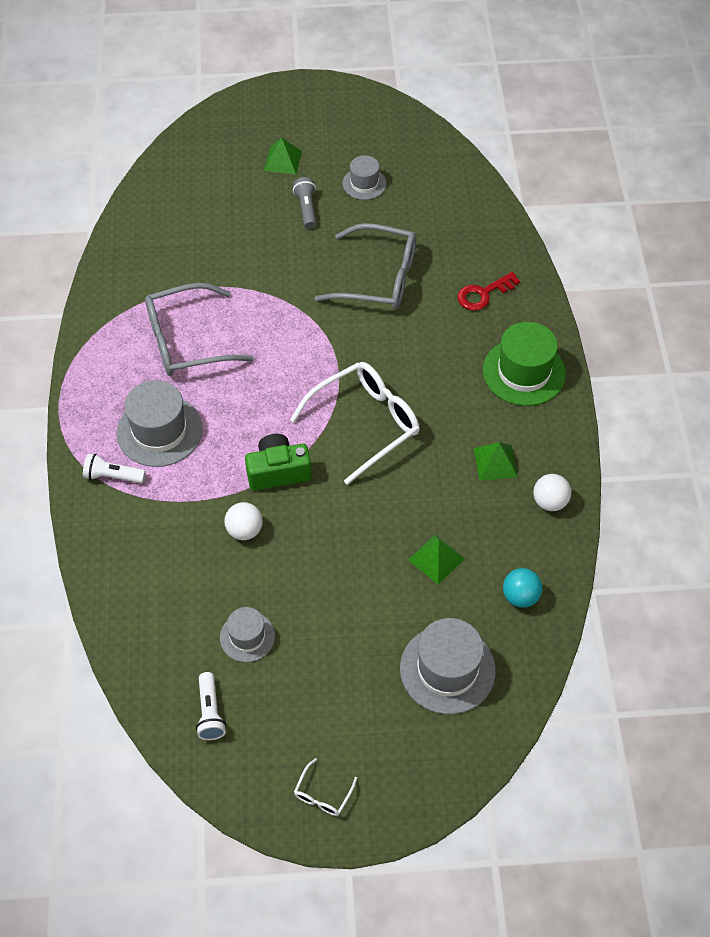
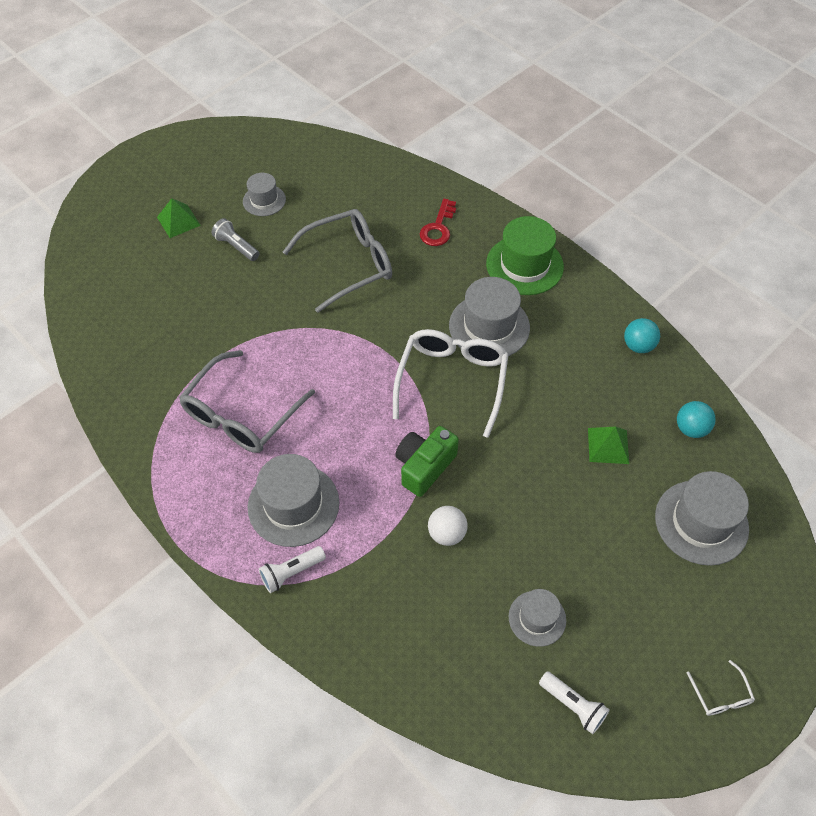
camera: 40 degrees left, 0 degrees up
(440, 401) = (489, 326): none -> grey hat
(495, 462) = (573, 344): green pyramid -> none
(549, 502) = (638, 346): white ball -> turquoise ball

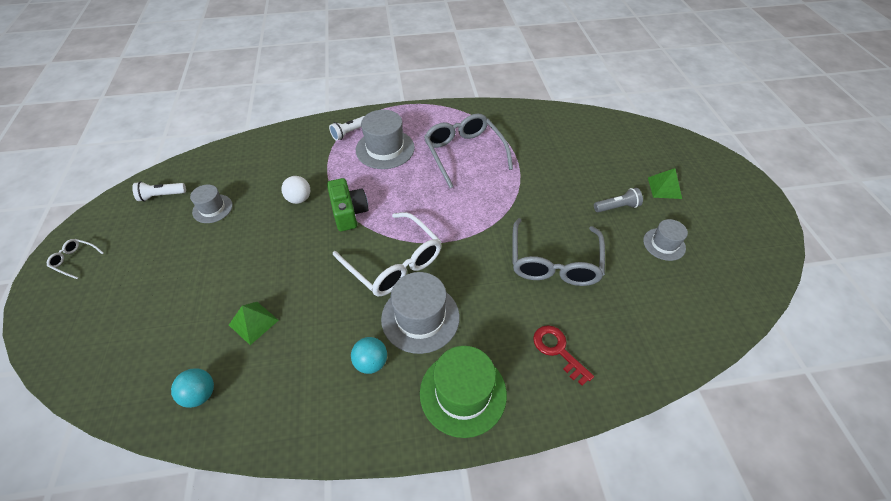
camera: 125 degrees right, 5 degrees down
(291, 572) = (349, 133): white flashlight -> white flashlight turned 135 degrees counterclockwise
(638, 346) = (301, 421): turquoise ball -> turquoise ball (371, 362)
(701, 522) = (146, 335): grey hat -> none

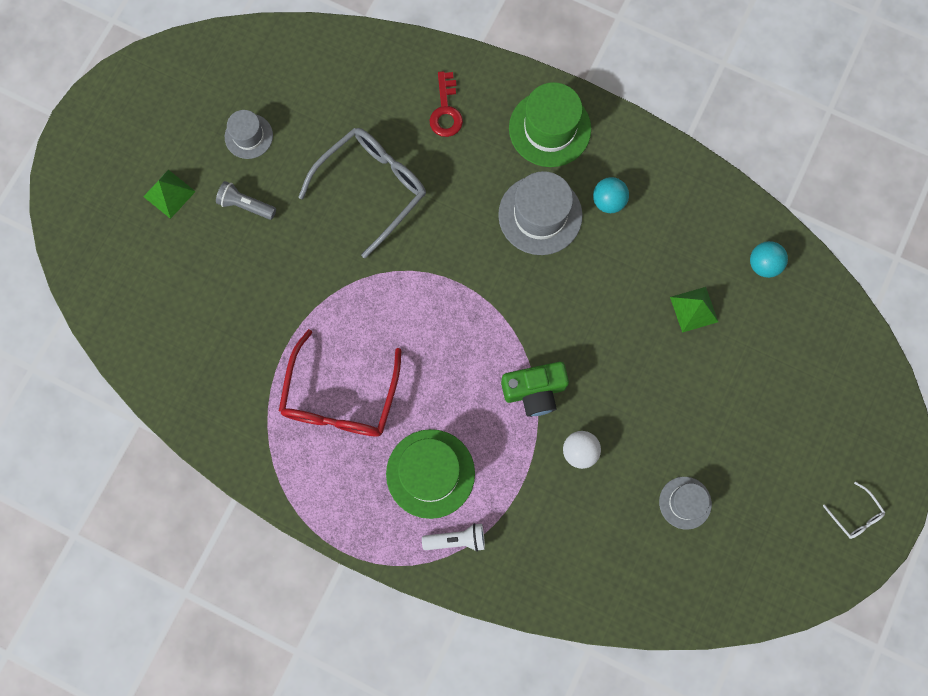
camera: 145 degrees left, 25 degrees up
(161, 196) = (739, 569): white flashlight -> none
(349, 212) = (534, 391): green camera -> green camera turned 120 degrees counterclockwise
(385, 149) = (430, 473): grey hat -> green hat
(394, 263) = (526, 290): white glasses -> none
(464, 153) = (340, 398): grey glasses -> red glasses

